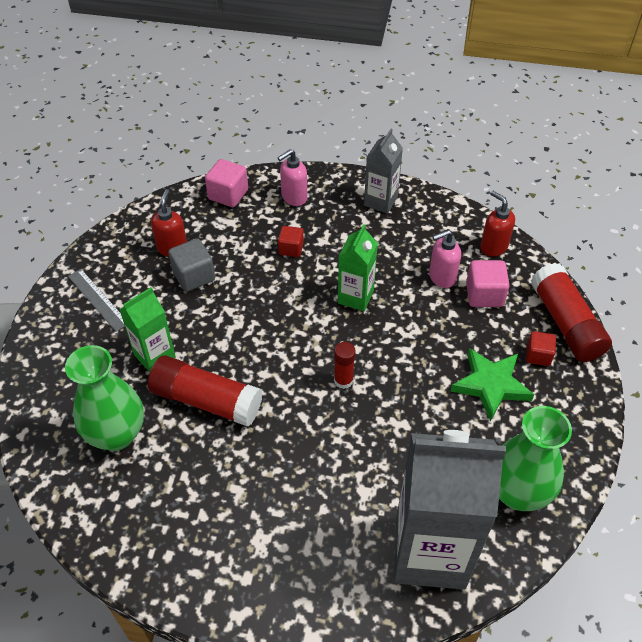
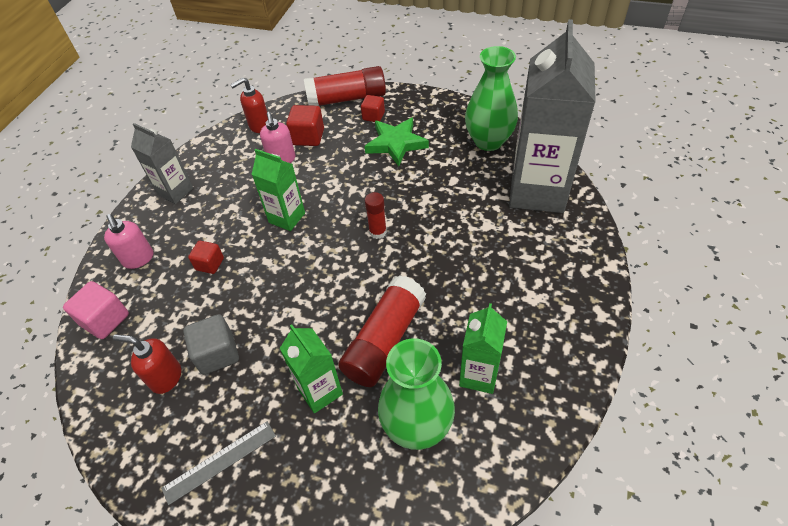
camera: 80 degrees left, 0 degrees up
(165, 485) = (478, 375): none -> green carton
(484, 295) = (308, 137): pink cube -> red cube

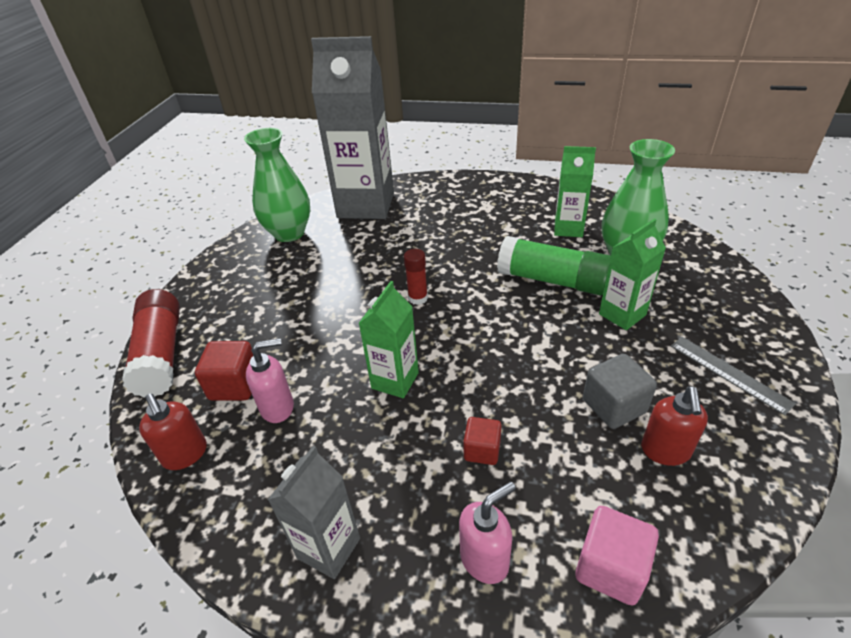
camera: 95 degrees left, 10 degrees down
(373, 116) = (213, 323): red cube -> none
(384, 340) = (552, 280): red glue stick -> green glue stick
(396, 144) = (274, 298): green star -> none

